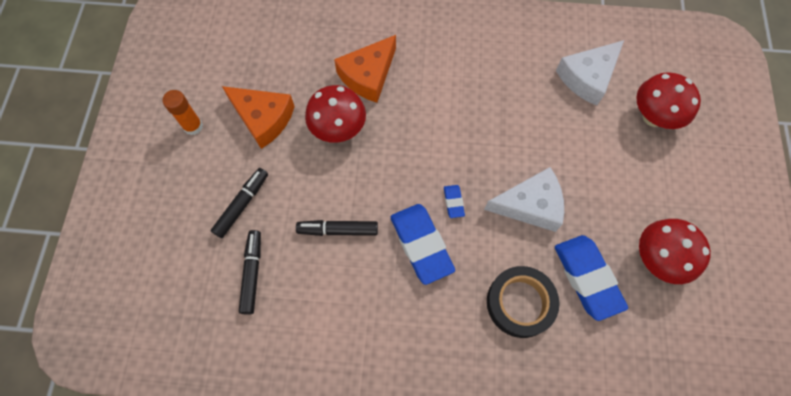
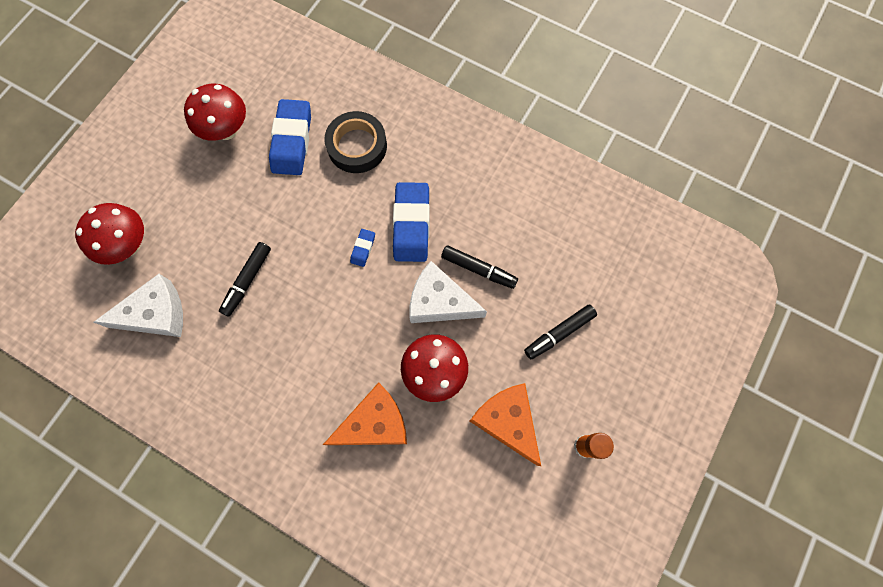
camera: 155 degrees left, 5 degrees up
(252, 273) = (569, 264): black marker -> black marker (247, 280)
(530, 205) = (298, 216): white cheese -> white cheese (439, 302)

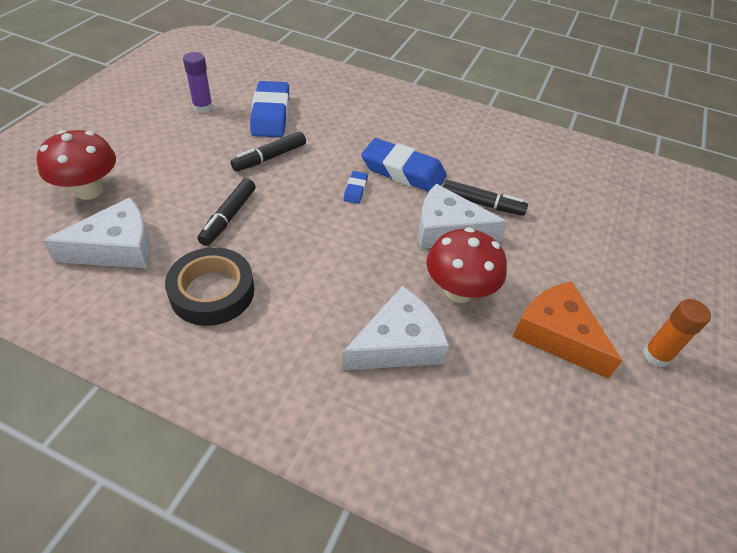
camera: 10 degrees left, 25 degrees down
(226, 130) = (203, 107): red mushroom -> purple glue stick
(357, 146) = (336, 118): black tape -> black tape (212, 292)
(374, 423) = (397, 344): orange cheese -> white cheese
(411, 224) = (403, 171): blue eraser -> blue eraser turned 60 degrees counterclockwise
(559, 333) = (584, 253): black marker -> black marker (270, 157)

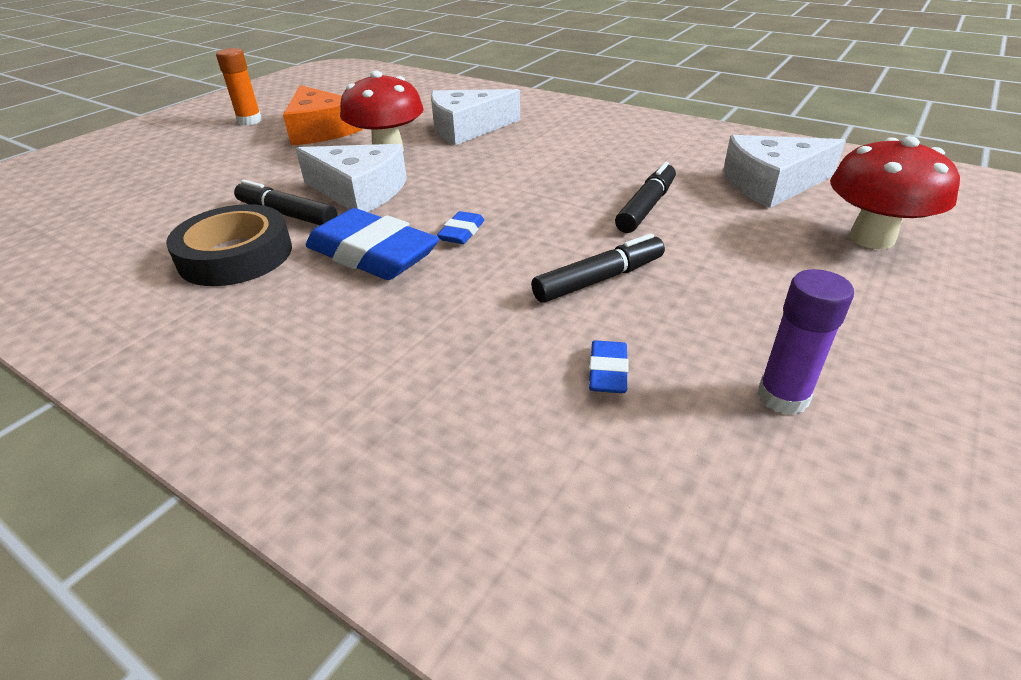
camera: 165 degrees left, 10 degrees down
(212, 292) = (643, 155): black tape -> black tape (236, 255)
(271, 115) = (607, 372): blue eraser -> blue eraser, size x0.46

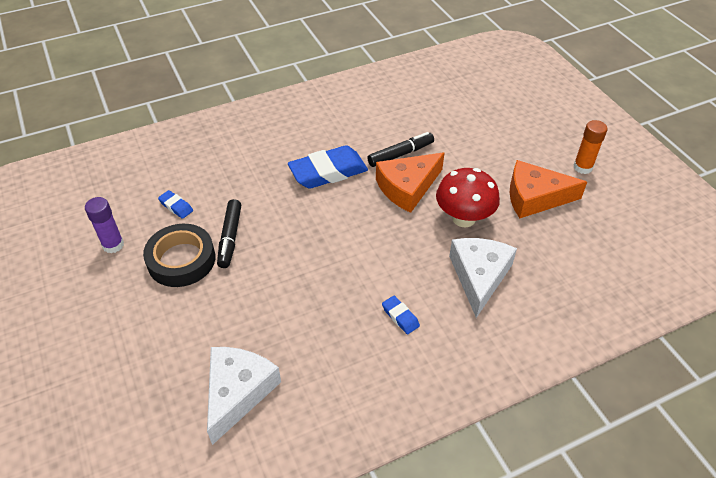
camera: 120 degrees right, 10 degrees up
(236, 255) = (369, 131): black tape -> black tape (181, 260)
(359, 191) = (407, 187): white cheese -> orange cheese
(462, 232) = (320, 210): blue eraser -> blue eraser (400, 317)
(646, 207) = (274, 301): black marker -> none
(871, 238) = (142, 380): red mushroom -> none

